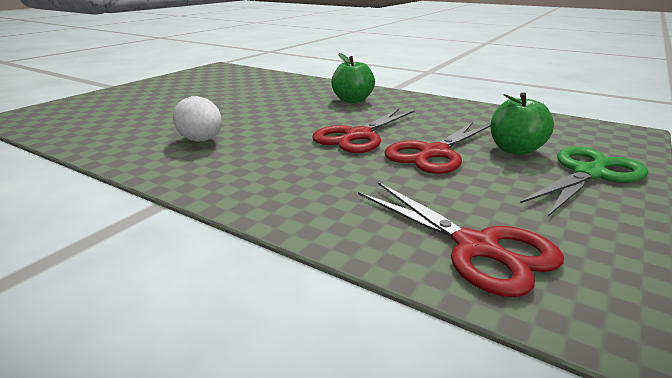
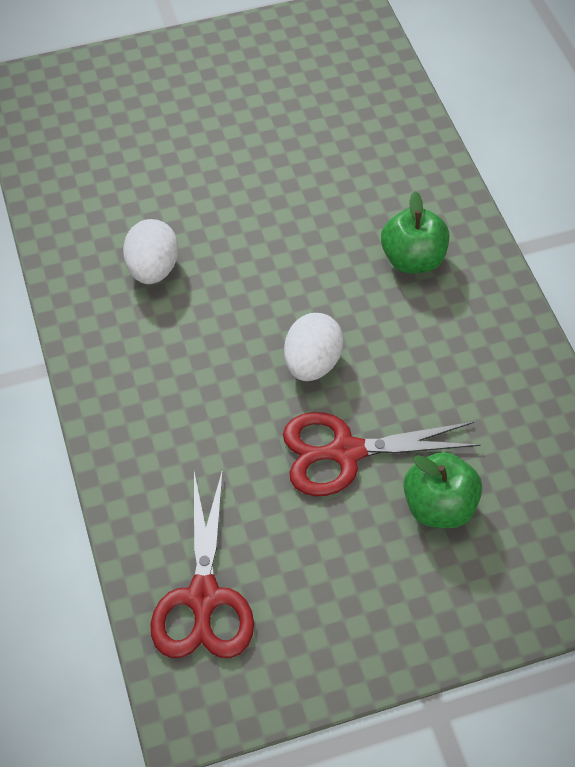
camera: 40 degrees right, 30 degrees up
(358, 136) = (312, 363): red scissors -> white egg
(589, 173) = (445, 595): green scissors -> none

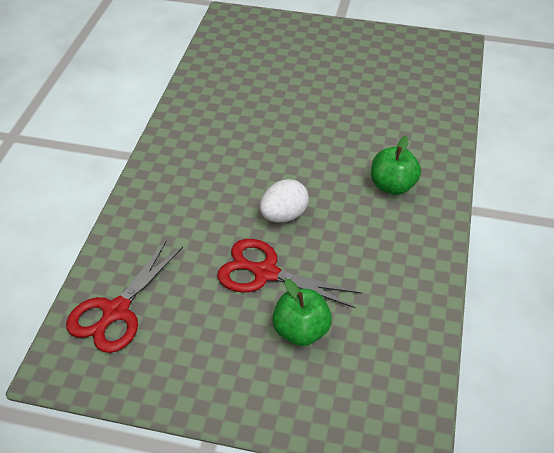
camera: 30 degrees right, 10 degrees down
(153, 269) = (229, 129): white egg -> none

